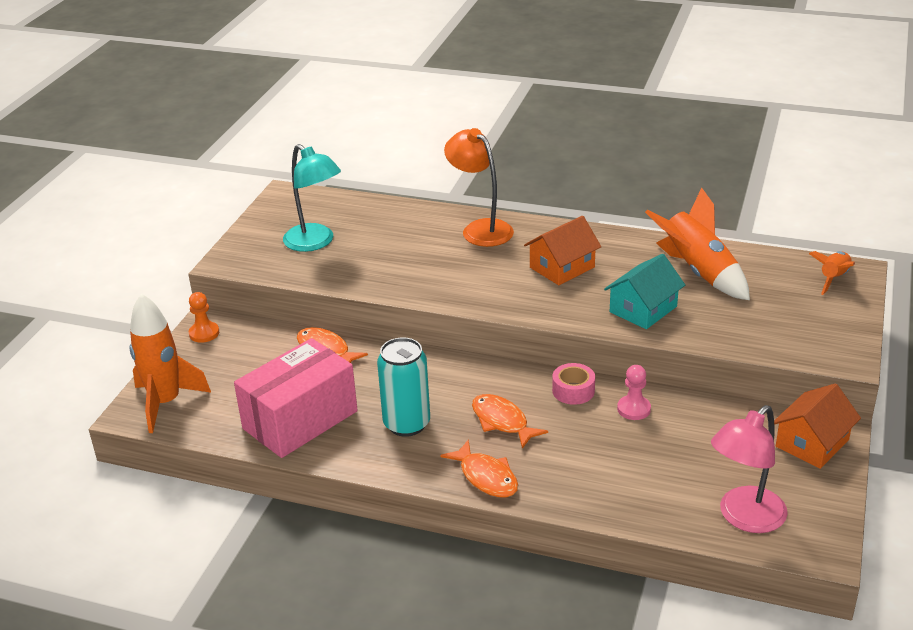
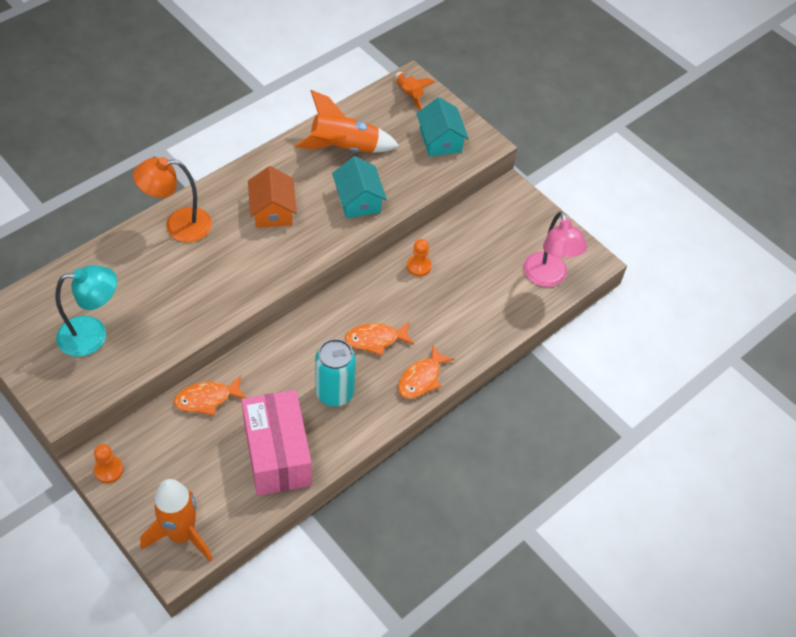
camera: 65 degrees left, 20 degrees up
(486, 477) = (421, 378): orange fish -> orange fish turned 135 degrees clockwise
(573, 391) = (376, 285): pink tape -> none
(633, 409) = (418, 266): pink pawn -> orange pawn
(802, 325) = (440, 140): none -> turquoise house
(812, 443) = (513, 207): orange house -> none

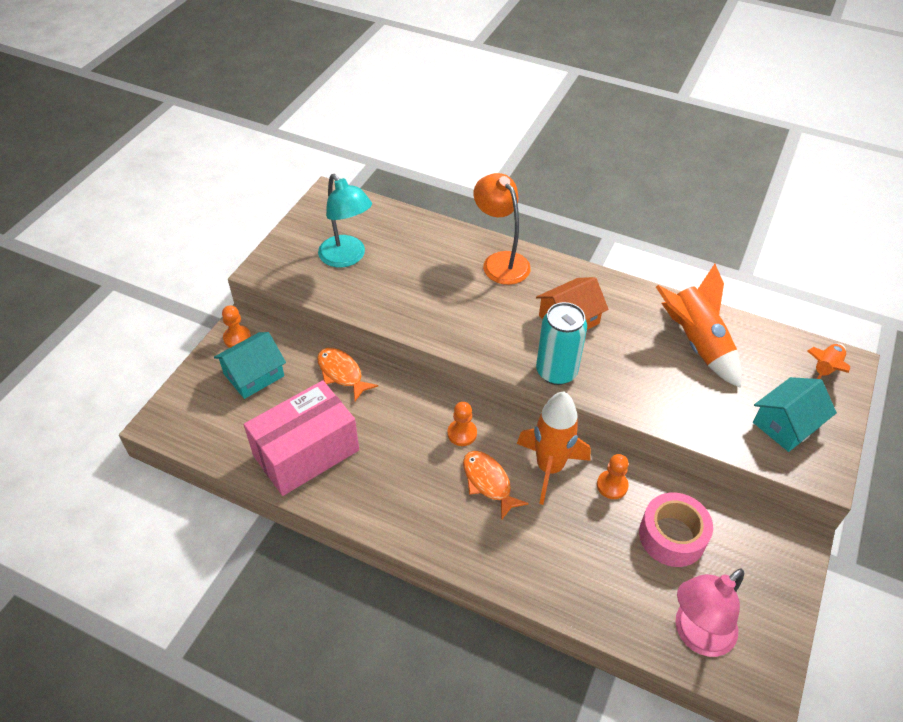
camera: 70 degrees right, 5 degrees down
(181, 535) = (190, 415): orange rocket -> orange rocket (549, 468)
(321, 338) = (462, 433): none -> orange pawn
(334, 393) = (401, 472): turquoise can -> turquoise can (556, 372)
(358, 200) = (637, 382): turquoise house -> turquoise house (254, 375)
(421, 378) = (463, 547): orange fish -> none
(475, 253) = (672, 536): none -> pink tape

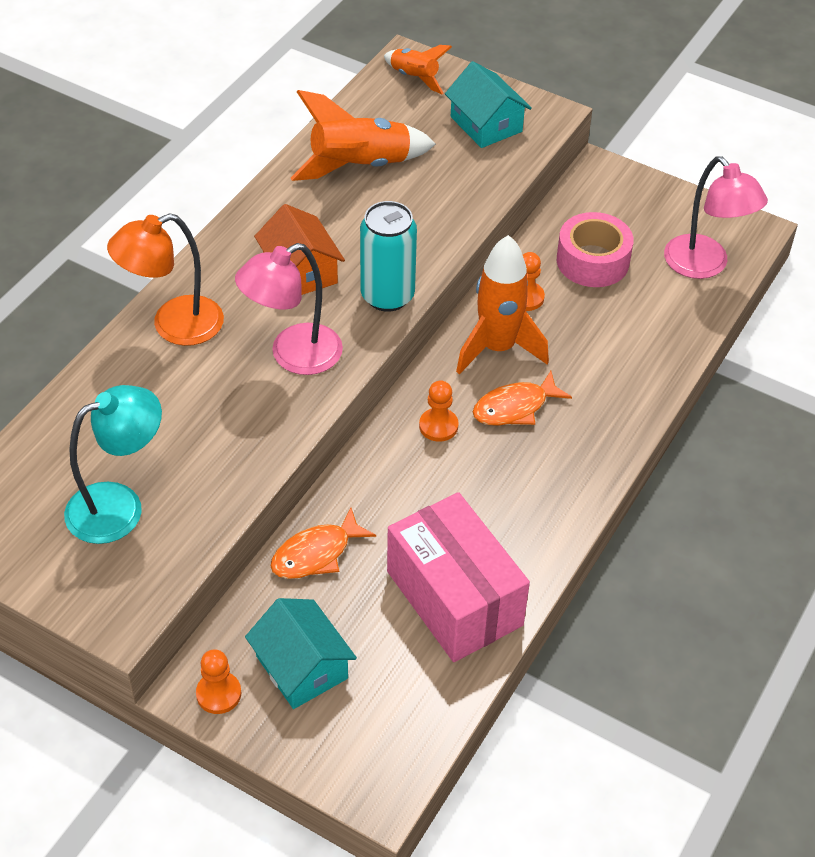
camera: 85 degrees left, 0 degrees up
(484, 324) = (293, 356): none -> pink lamp

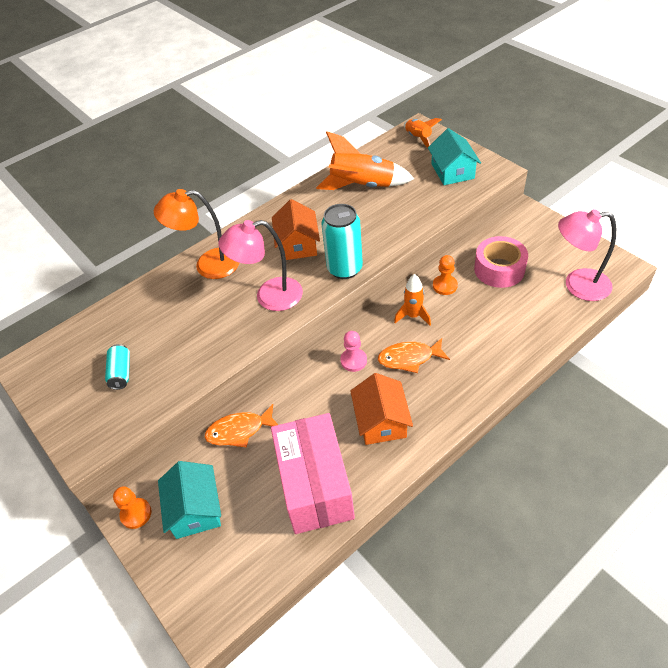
camera: 25 degrees right, 0 degrees up
(119, 506) = (121, 373): turquoise lamp -> turquoise can
(438, 426) = (353, 360): orange pawn -> pink pawn
(497, 348) = (413, 316): orange rocket -> orange rocket, size x0.57
(509, 497) = (381, 421): none -> orange house
(704, 266) = (577, 285): pink lamp -> pink lamp turned 105 degrees clockwise

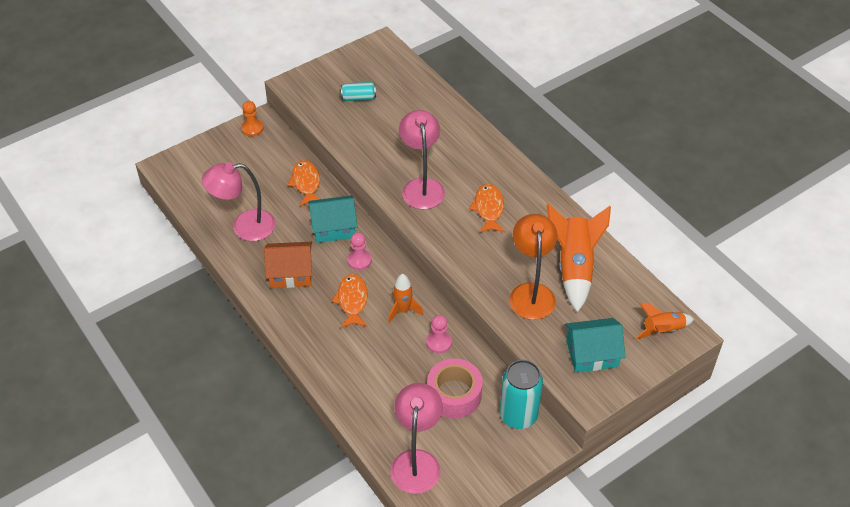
camera: 90 degrees right, 0 degrees up
(195, 509) = (246, 159): turquoise house -> turquoise house (334, 227)
(208, 265) = (472, 145): orange lamp -> orange lamp (531, 293)
(297, 244) = (488, 209): orange house -> orange fish
(315, 485) = (244, 227): pink box -> pink lamp
(344, 269) = (447, 242): turquoise can -> turquoise can (518, 415)
(445, 286) = (439, 342): orange pawn -> pink pawn

